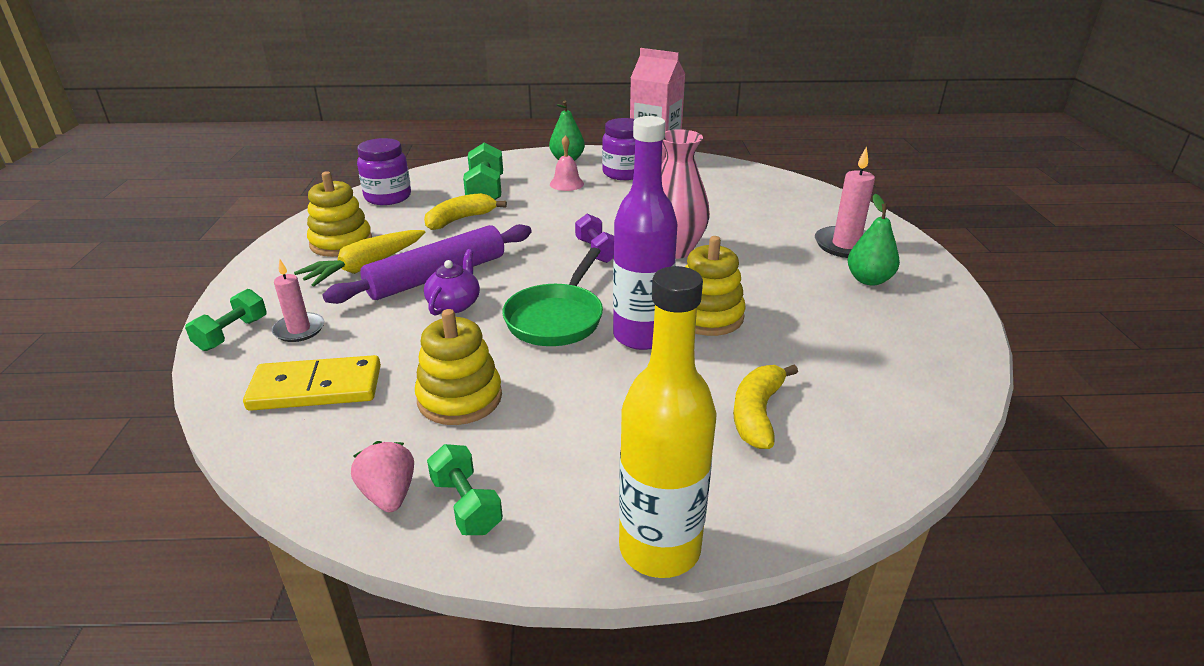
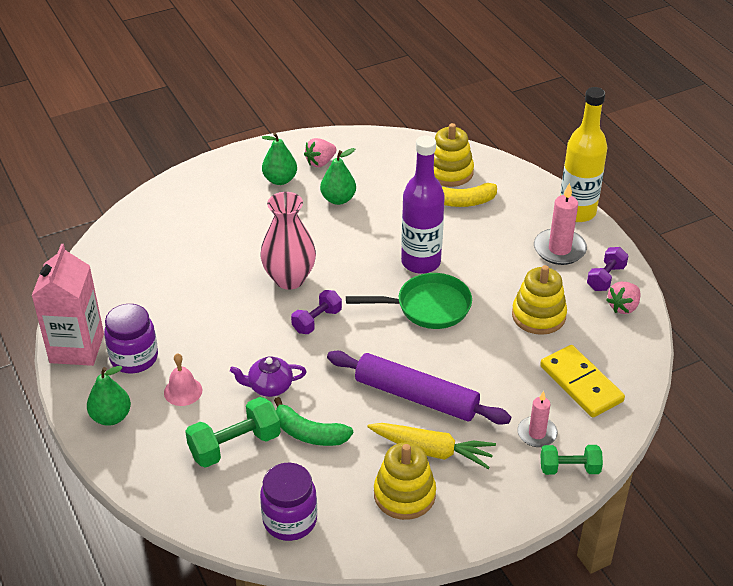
camera: 115 degrees left, 10 degrees up
(454, 304) = (447, 366): purple teapot -> purple teapot (269, 386)
(460, 220) = (309, 433): yellow banana -> green banana
(466, 505) = (606, 278): green dumbbell -> purple dumbbell
(707, 316) = (377, 240): yellow stacking toy -> yellow stacking toy (449, 172)
(809, 309) = (338, 199): none -> green pear
(845, 245) = (229, 195): pink candle -> pink candle (559, 249)
(903, 315) = (320, 162): none -> pink strawberry

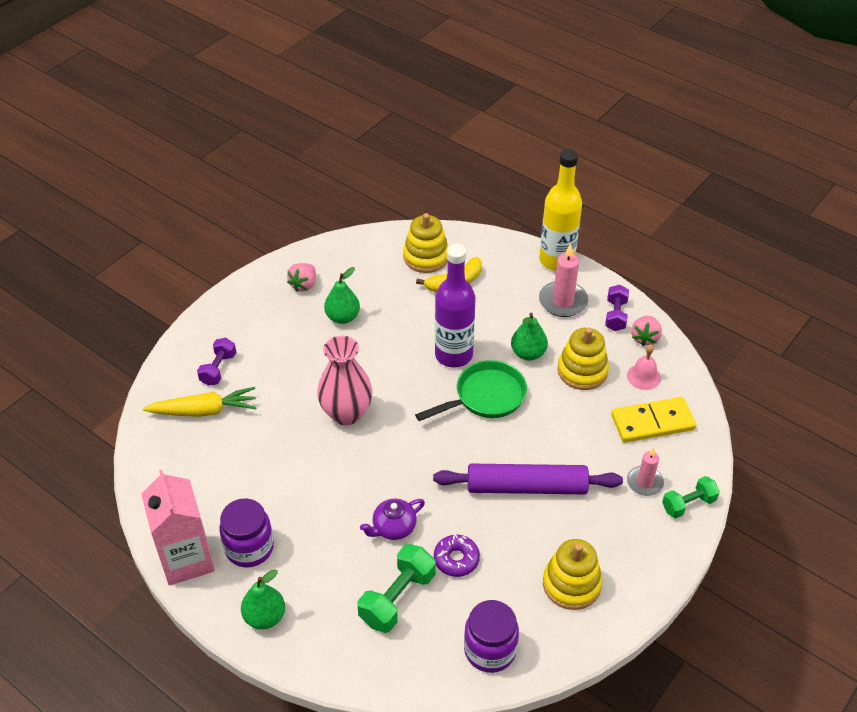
camera: 25 degrees left, 5 degrees up
(183, 391) = (317, 563): pink bell -> pink bell (643, 376)
(280, 180) = (276, 315): green pear -> green pear (528, 353)
(309, 433) = (456, 559): green banana -> purple donut
(317, 321) = (396, 446): purple dumbbell -> purple dumbbell (218, 369)
(431, 450) = (569, 533): yellow carrot -> yellow carrot (203, 411)
(581, 384) = (652, 422): yellow domino -> yellow domino turned 45 degrees counterclockwise

